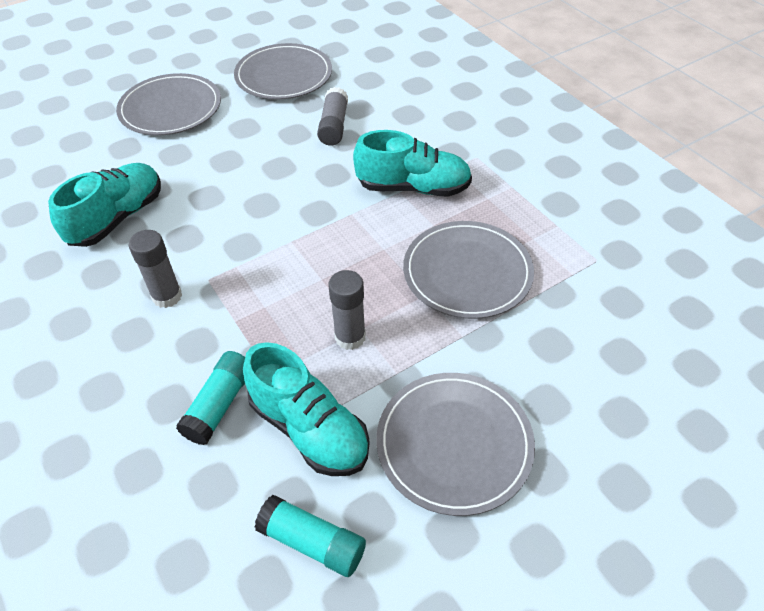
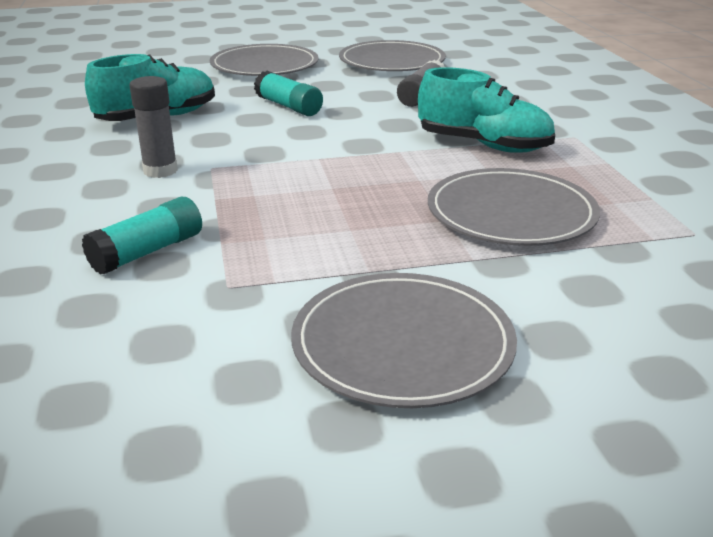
camera: 20 degrees right, 20 degrees down
(309, 429) = (231, 291): turquoise shoe -> none
(312, 542) = (159, 383): turquoise glue stick -> turquoise glue stick (288, 106)
(350, 337) = (333, 233): grey glue stick -> none

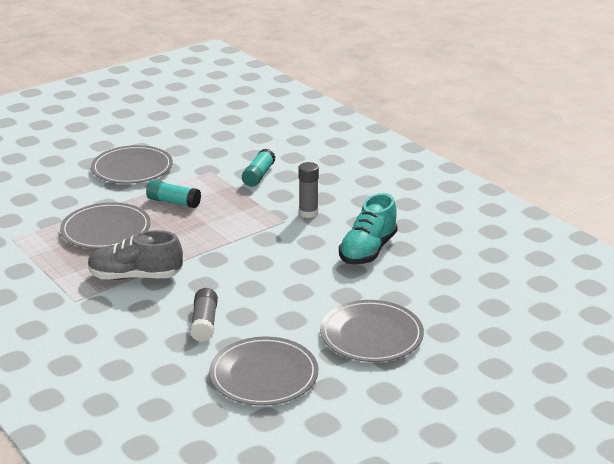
camera: 155 degrees right, 0 degrees up
(288, 106) = (294, 283): turquoise glue stick -> turquoise glue stick (173, 202)
(483, 145) = (135, 276): turquoise shoe -> grey shoe

